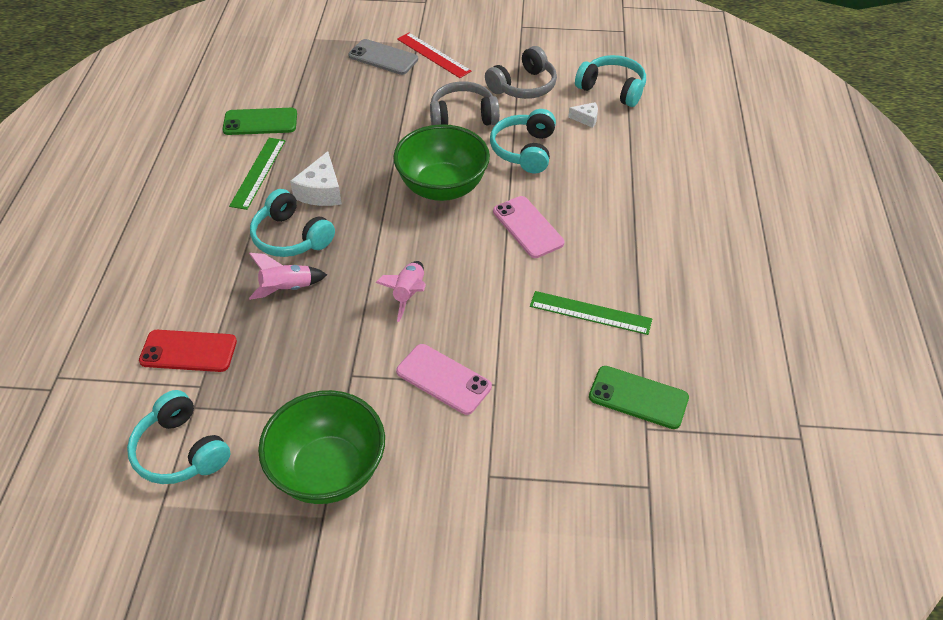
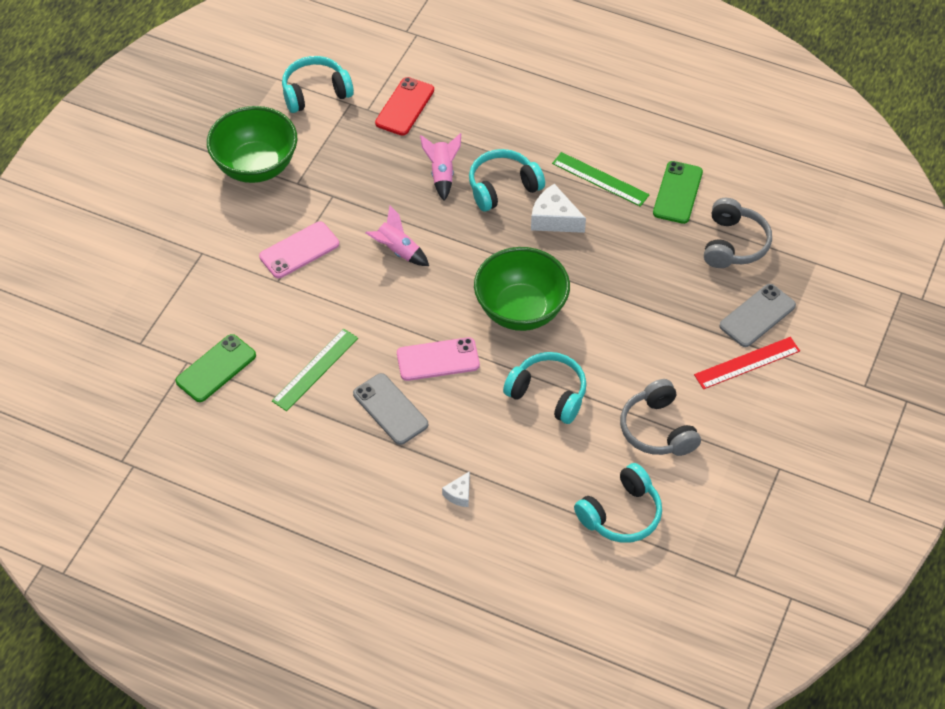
camera: 110 degrees right, 5 degrees up
(463, 116) = (624, 358): grey headphones -> grey headphones (734, 244)
(586, 119) = (578, 468): white cheese -> white cheese (459, 494)
(601, 244) = (390, 409): none -> grey phone

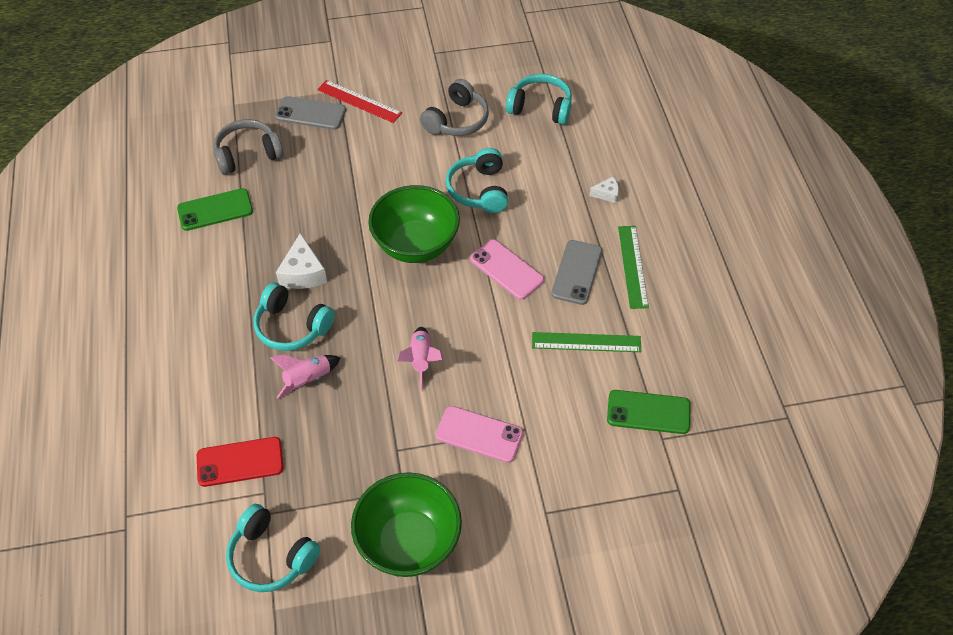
camera: 125 degrees left, 0 degrees up
(600, 179) = (234, 265): green ruler -> green ruler (633, 266)

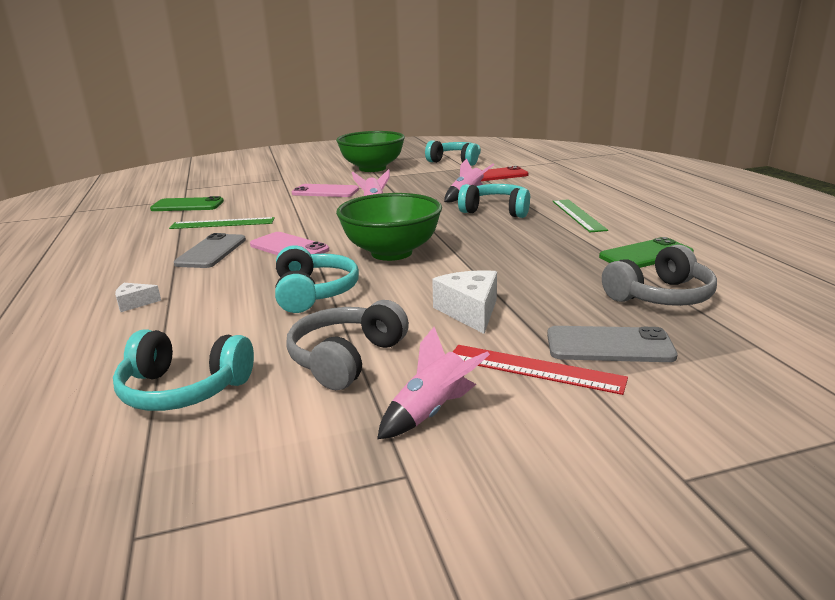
camera: 175 degrees right, 30 degrees down
(303, 273) = (506, 231): white cheese -> white cheese (470, 311)
(418, 80) = (432, 412): none -> pink rocket
(633, 266) = (145, 259): green ruler -> green ruler (578, 215)

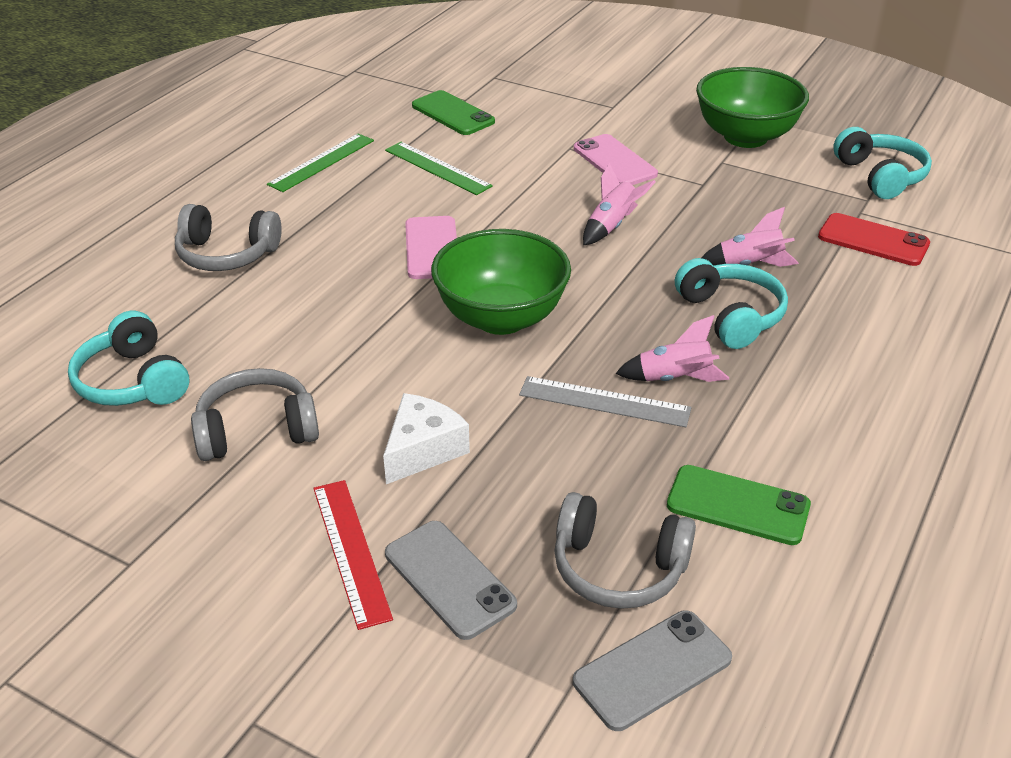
camera: 45 degrees right, 15 degrees up
(134, 303) = (227, 254): white cheese -> grey headphones
(211, 252) = (367, 213): grey phone -> grey phone (652, 670)
(314, 293) = (353, 332): turquoise headphones -> none
(432, 412) = (221, 528): pink rocket -> pink rocket (674, 379)
(513, 254) = (604, 401): none -> grey ruler
(578, 215) = (810, 386): green ruler -> green ruler (321, 162)

